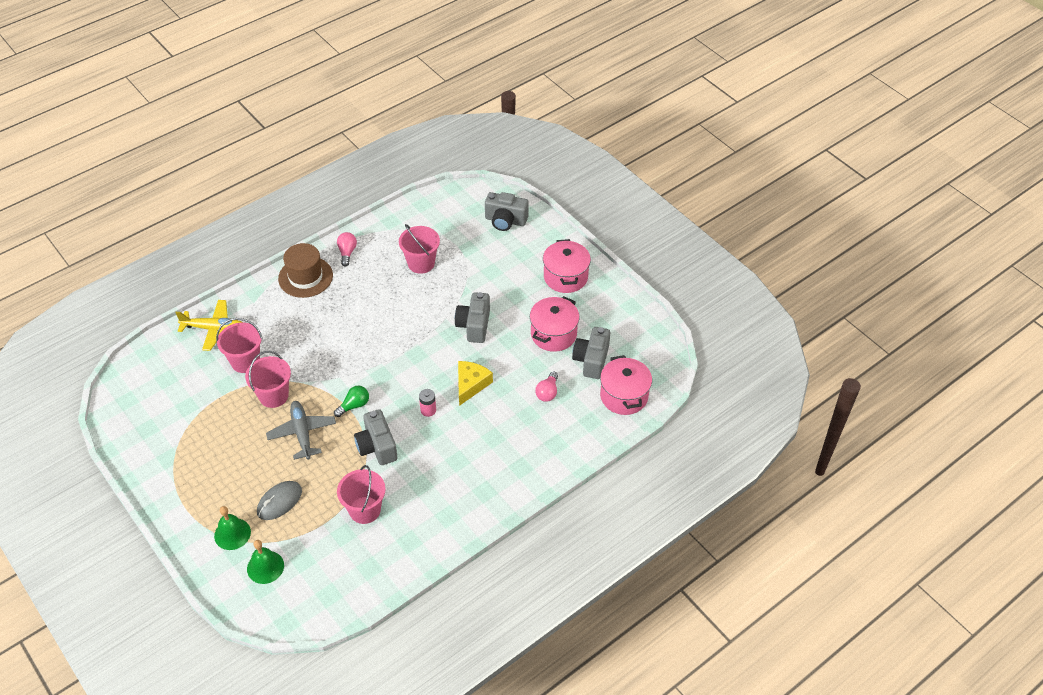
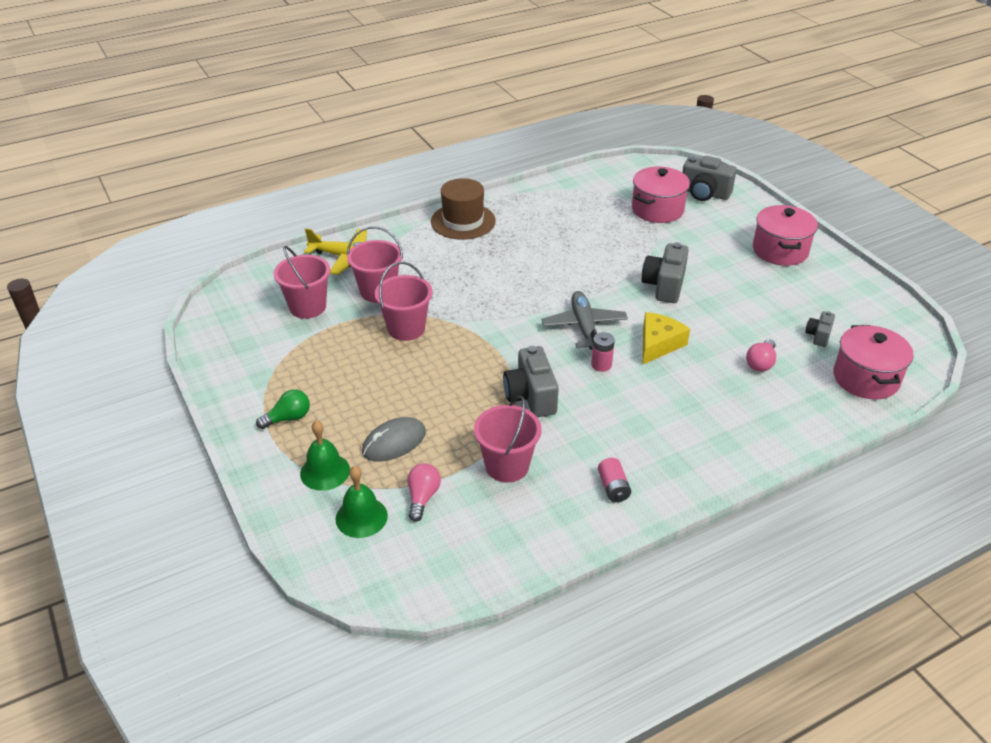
camera: 10 degrees right, 10 degrees down
(302, 433) = (436, 371): grey plane -> grey plane (584, 327)
(347, 252) = (514, 204): pink light bulb -> pink light bulb (422, 497)
(354, 405) = (506, 349): green light bulb -> green light bulb (288, 418)
(421, 263) = (601, 222): pink bucket -> pink bucket (307, 307)
(442, 517) = (613, 488): none -> pink battery
(553, 334) = (767, 304): pink pot -> pink pot (657, 209)
(591, 360) = (818, 336): grey camera -> grey camera, size x0.55

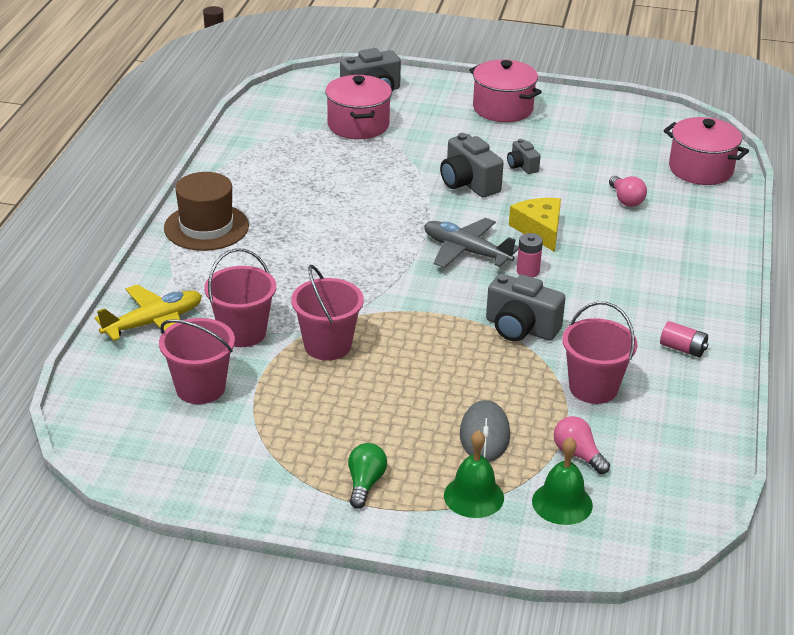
camera: 50 degrees left, 5 degrees down
(818, 336) = (628, 157): grey camera -> grey camera (522, 166)

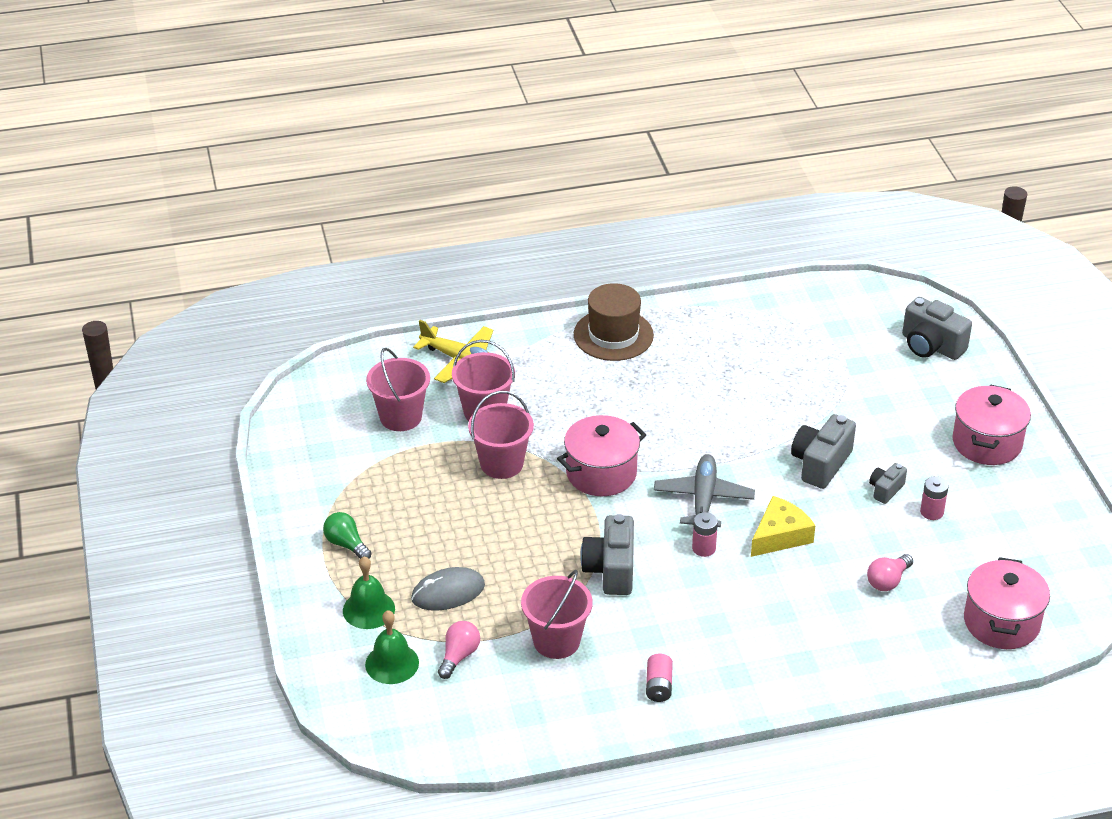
camera: 65 degrees right, 5 degrees up
(358, 125) = (860, 359): pink pot -> pink pot (601, 473)
(365, 484) = (346, 544): green light bulb -> green light bulb turned 120 degrees counterclockwise
(562, 156) = (931, 512): none -> pink battery

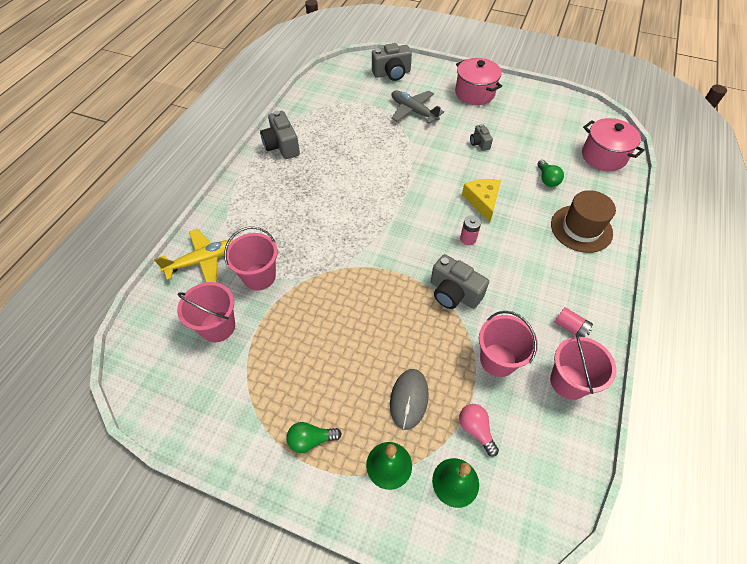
camera: 55 degrees left, 15 degrees up
(501, 464) = (314, 295): pink bucket -> pink bucket (568, 382)
(601, 473) = (367, 250): pink pot -> none
(613, 335) = (259, 178): brown hat -> brown hat (581, 228)
(703, 499) = (428, 216): grey plane -> grey plane (413, 111)
(820, 464) = (440, 155): grey camera -> grey camera (282, 146)
(888, 581) = (547, 179): pink light bulb -> green light bulb
(931, 512) = (508, 137): pink battery -> none

